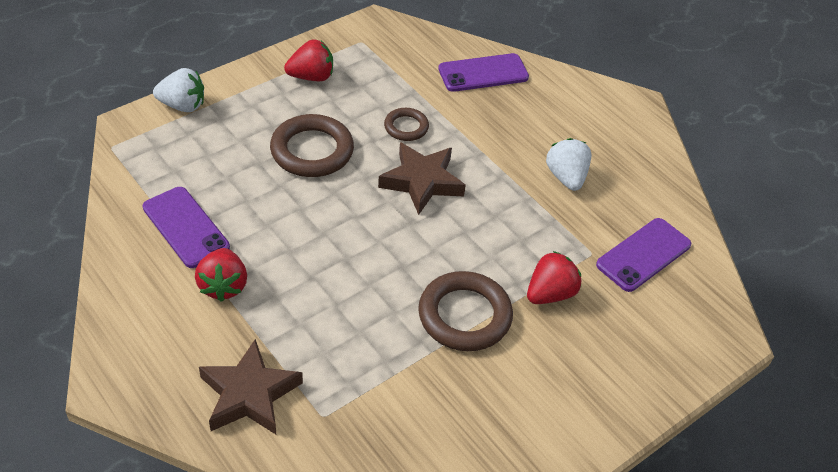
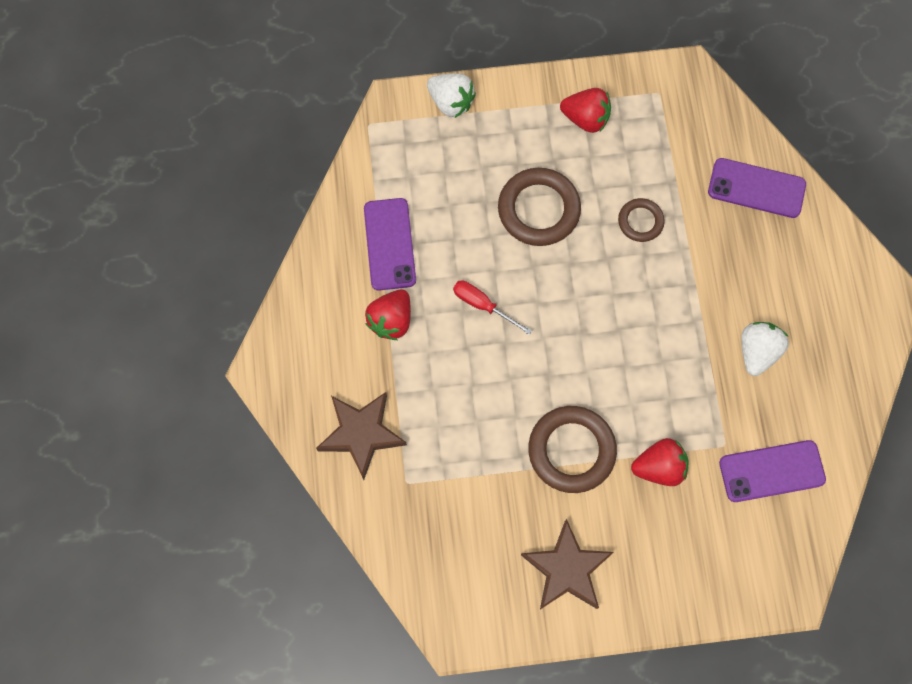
camera: 35 degrees right, 25 degrees up
(306, 238) = (482, 305): none -> red screwdriver
(422, 182) = (618, 292): brown star -> brown star (566, 569)

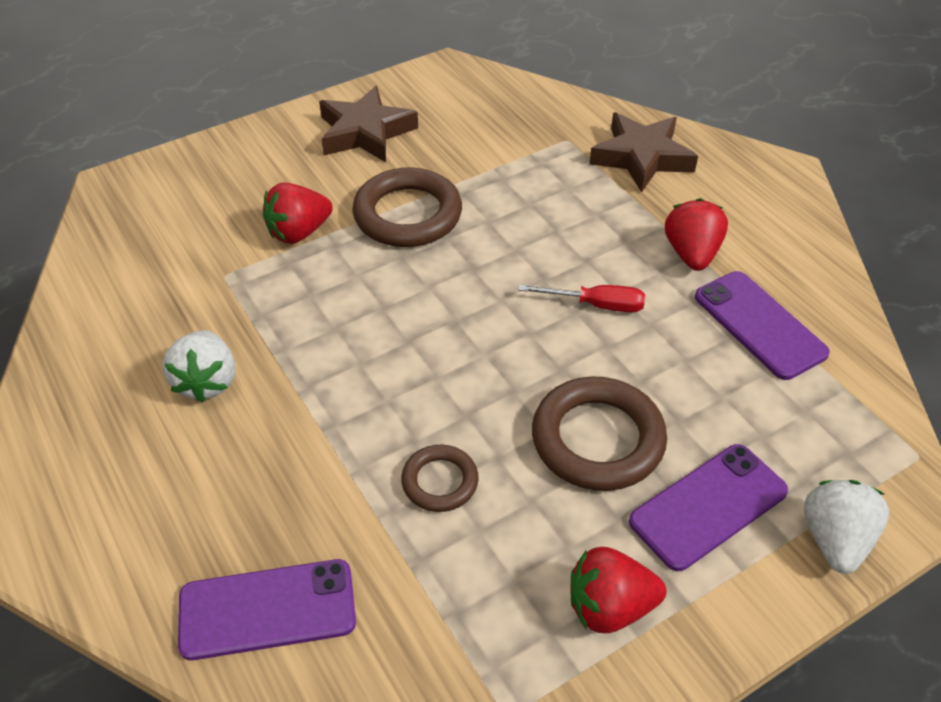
camera: 155 degrees right, 25 degrees down
(451, 102) = (835, 539): white strawberry -> white strawberry turned 90 degrees clockwise
(771, 471) = (157, 271): purple phone -> purple phone (708, 506)

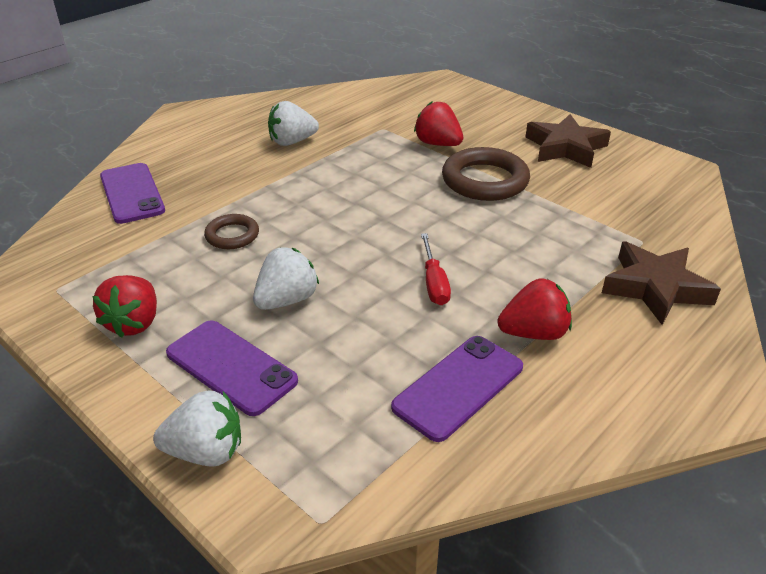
camera: 75 degrees right, 10 degrees down
(597, 439) = (287, 300): brown ring -> white strawberry
(609, 607) = (134, 323): red strawberry -> red strawberry turned 150 degrees counterclockwise

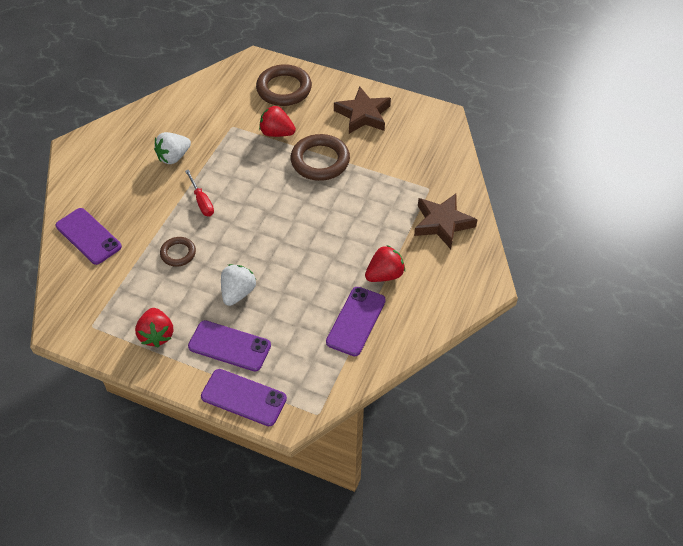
camera: 20 degrees left, 15 degrees up
(206, 452) = (243, 397): white strawberry -> purple phone
(434, 283) = (318, 255): red screwdriver -> red screwdriver (202, 201)
(467, 108) = (284, 89): none -> brown ring

